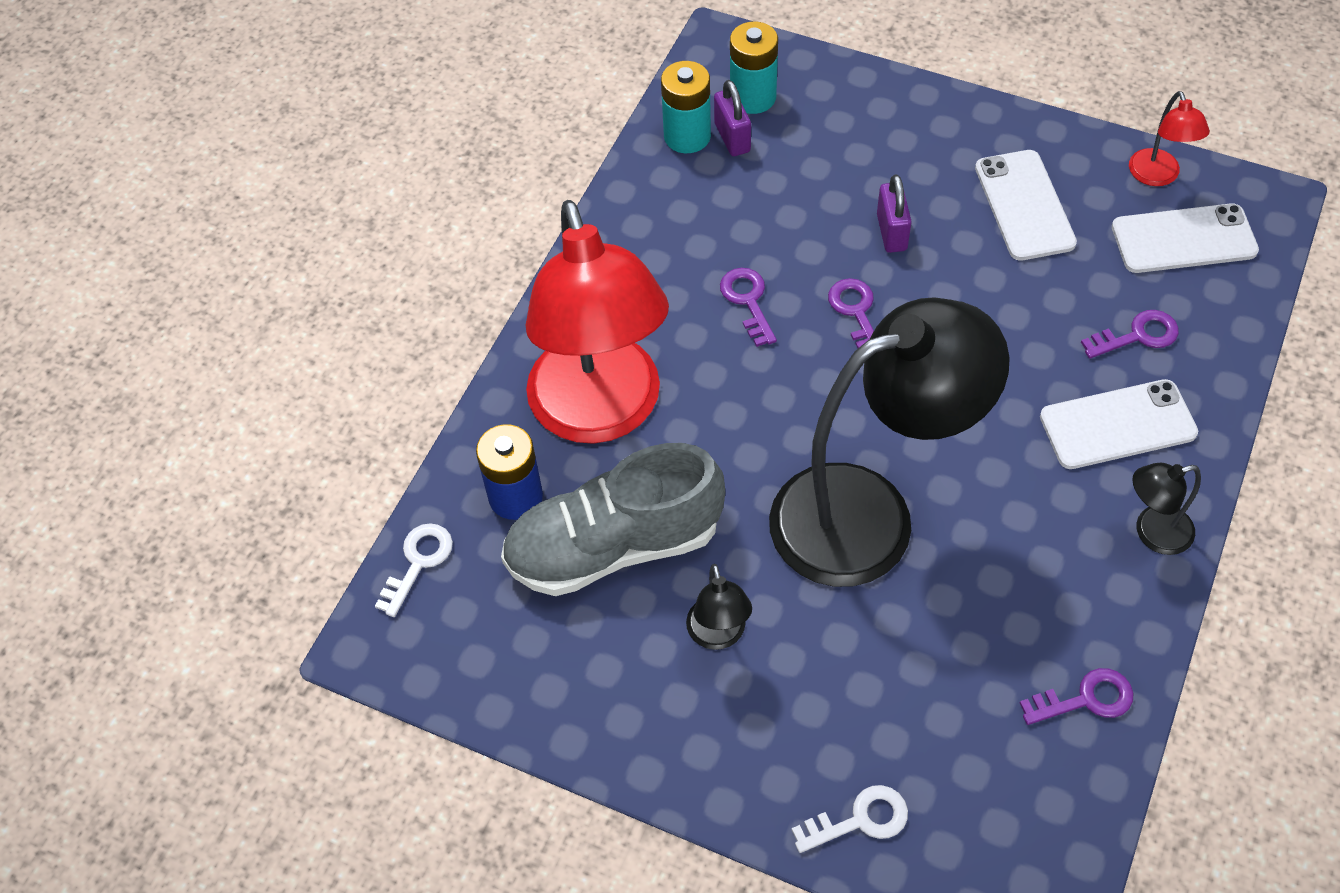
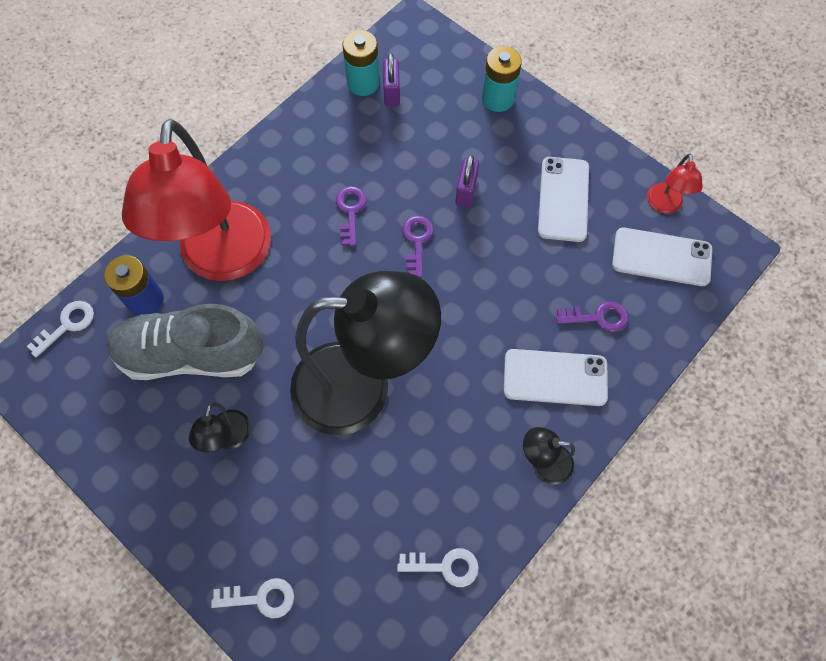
camera: 15 degrees right, 10 degrees up
(753, 97) = (418, 68): turquoise battery -> turquoise battery (497, 99)
(1086, 699) = (445, 566): purple key -> white key

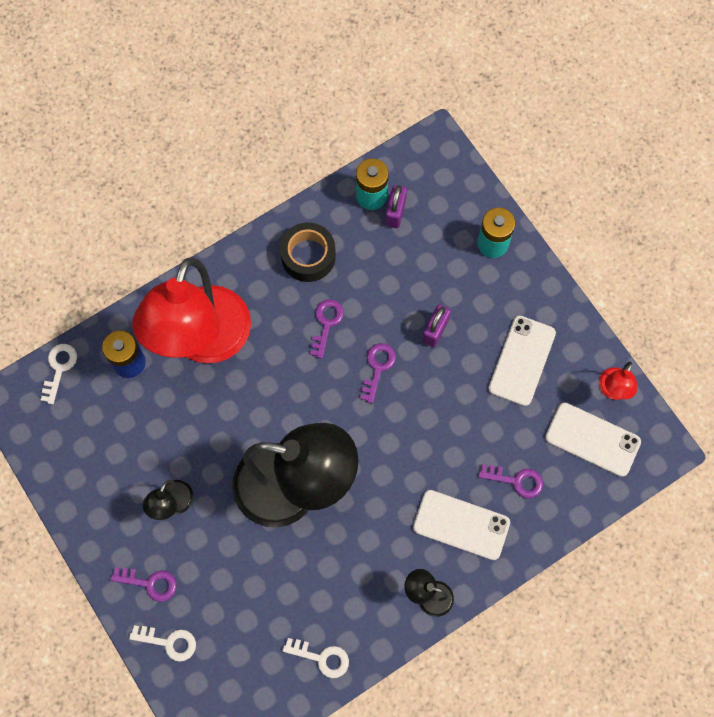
camera: 15 degrees right, 5 degrees up
(67, 325) = (59, 368): white key -> white key turned 45 degrees counterclockwise
(191, 354) = (157, 422): grey shoe -> none
(222, 534) = (150, 583): none -> purple key
(314, 152) = (308, 256): none -> black tape

